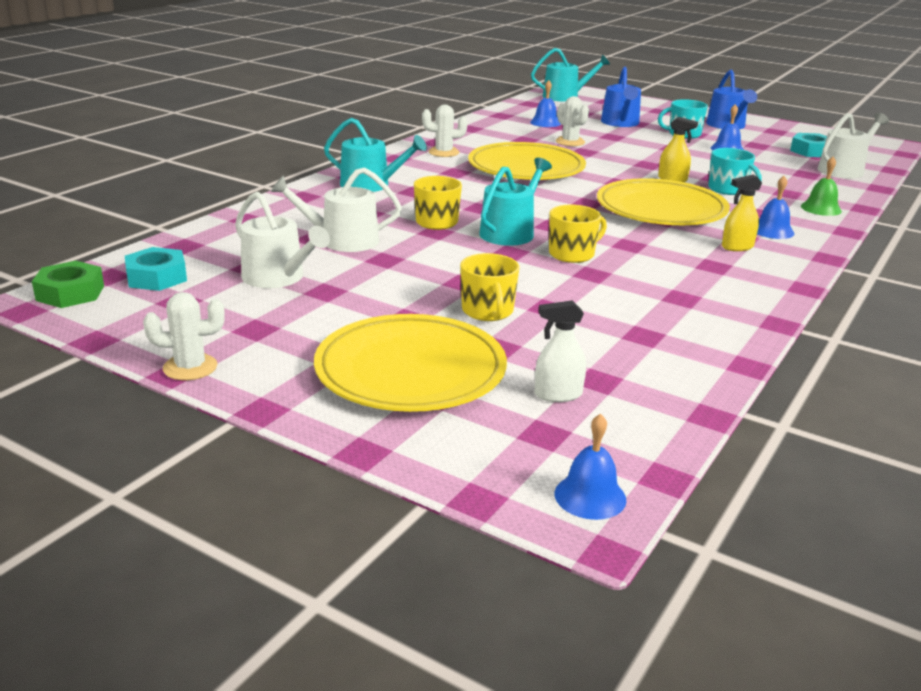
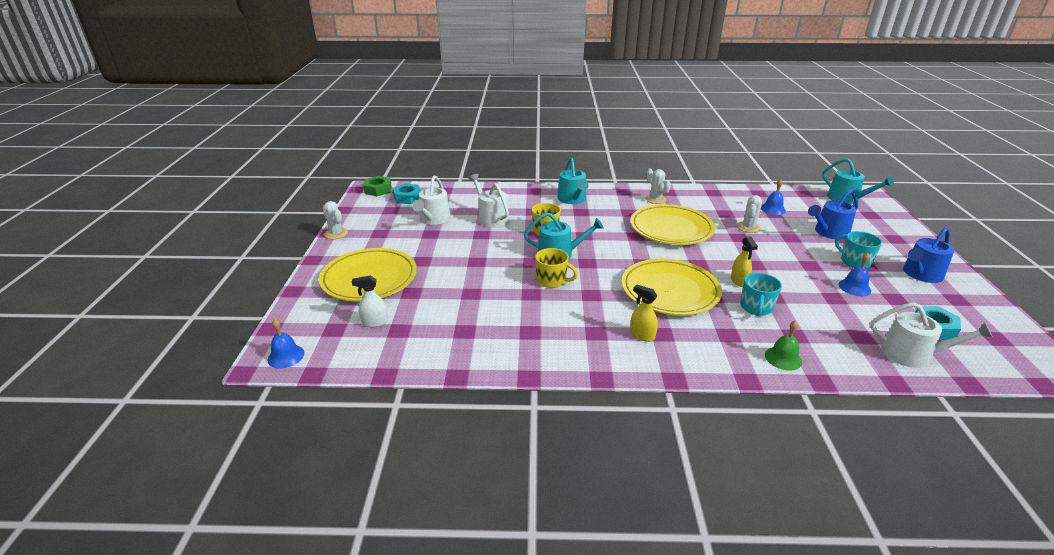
camera: 60 degrees right, 5 degrees up
(488, 311) = (449, 278): yellow mug -> none
(557, 394) = (374, 322): white spray bottle -> white spray bottle turned 60 degrees counterclockwise
(772, 231) = (696, 344): blue bell -> none

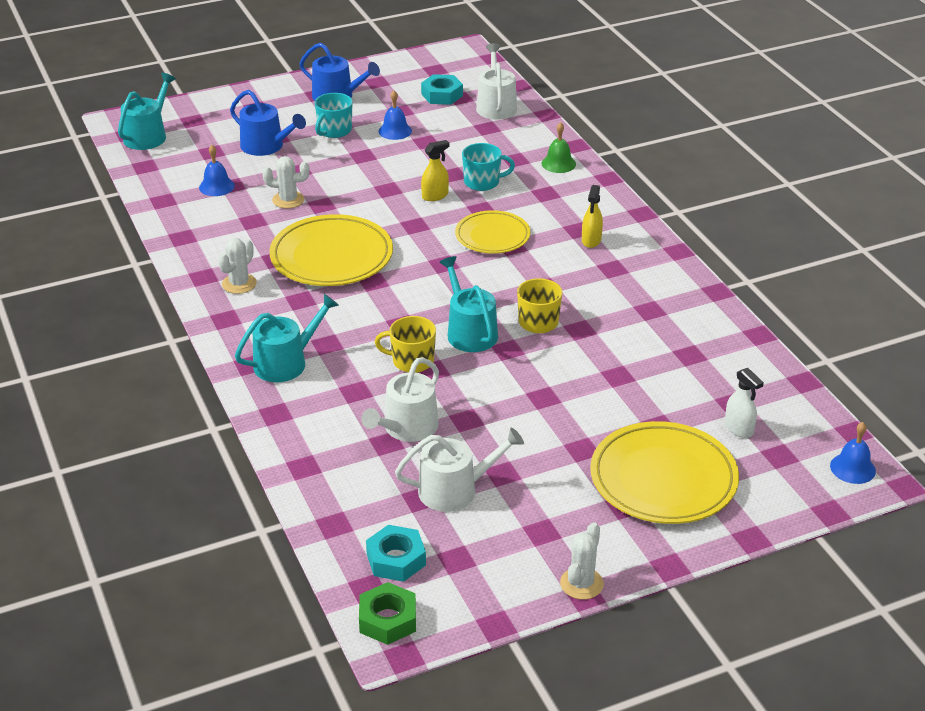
camera: 115 degrees left, 5 degrees up
(670, 291) = (492, 236): yellow plate -> yellow plate, size x0.62

